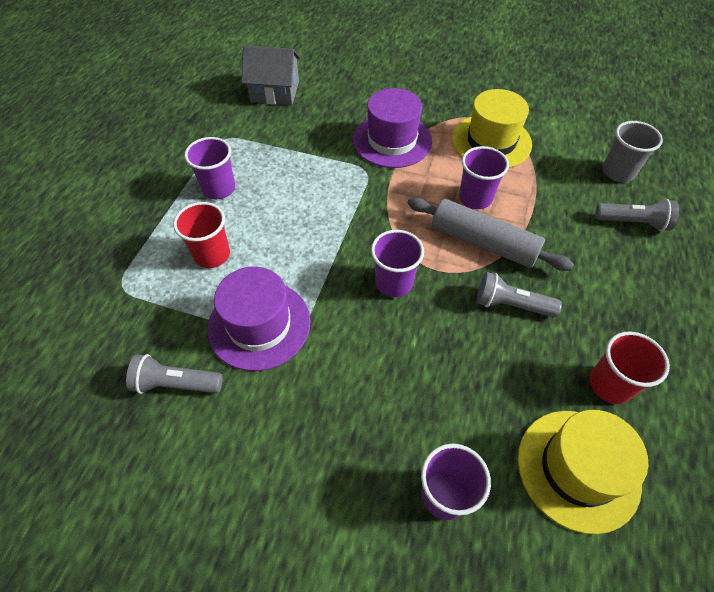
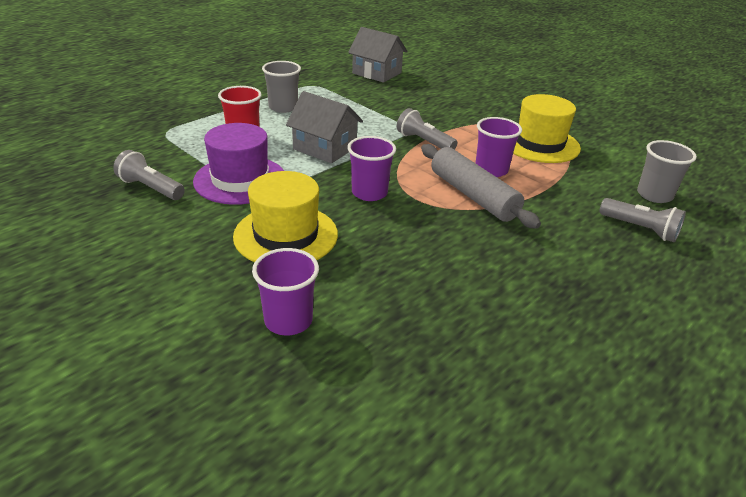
camera: 25 degrees right, 20 degrees down
(219, 188) = (283, 107): purple cup -> grey cup
(307, 235) = (325, 148): none -> grey house
(392, 140) = (448, 120): purple hat -> none
(511, 304) = (462, 237): grey flashlight -> grey flashlight (424, 142)
(578, 469) = (426, 355): yellow hat -> yellow hat (286, 235)
(610, 384) = (512, 317): red cup -> none

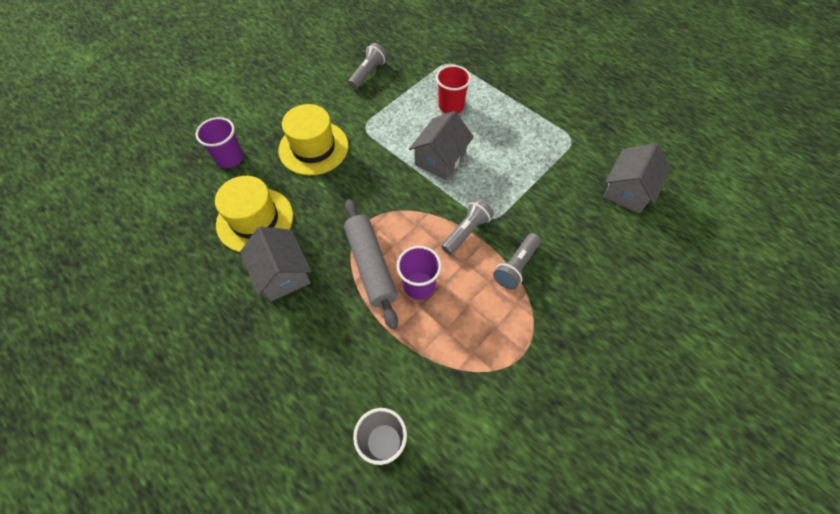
camera: 90 degrees right, 25 degrees up
(240, 180) = (383, 115): purple hat -> none
(283, 107) = (513, 123): grey cup -> none
(369, 193) = (370, 192): purple cup -> none
(473, 196) = (371, 266): grey rolling pin -> grey rolling pin turned 75 degrees counterclockwise
(496, 257) = (282, 273): none -> grey house
(539, 144) = (483, 341): yellow hat -> yellow hat (255, 220)
(640, 229) = (320, 404): grey flashlight -> grey flashlight (516, 266)

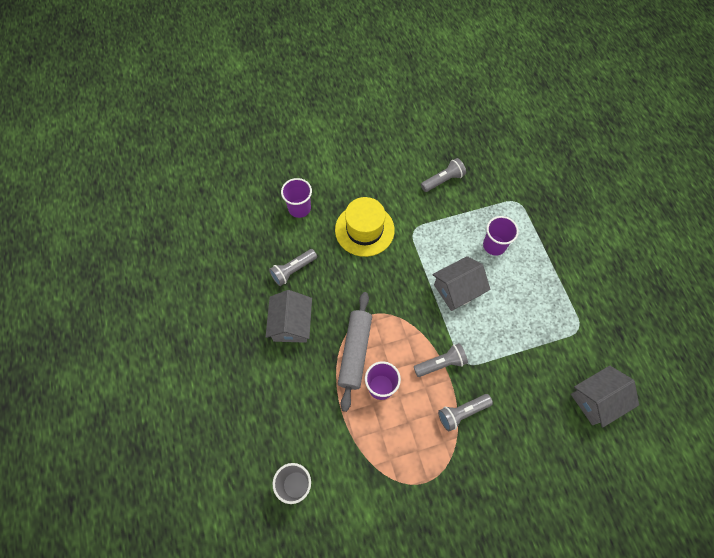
camera: 30 degrees right, 5 degrees up
(255, 220) = (293, 270): yellow hat -> grey flashlight
(451, 106) = (494, 245): red cup -> purple cup

